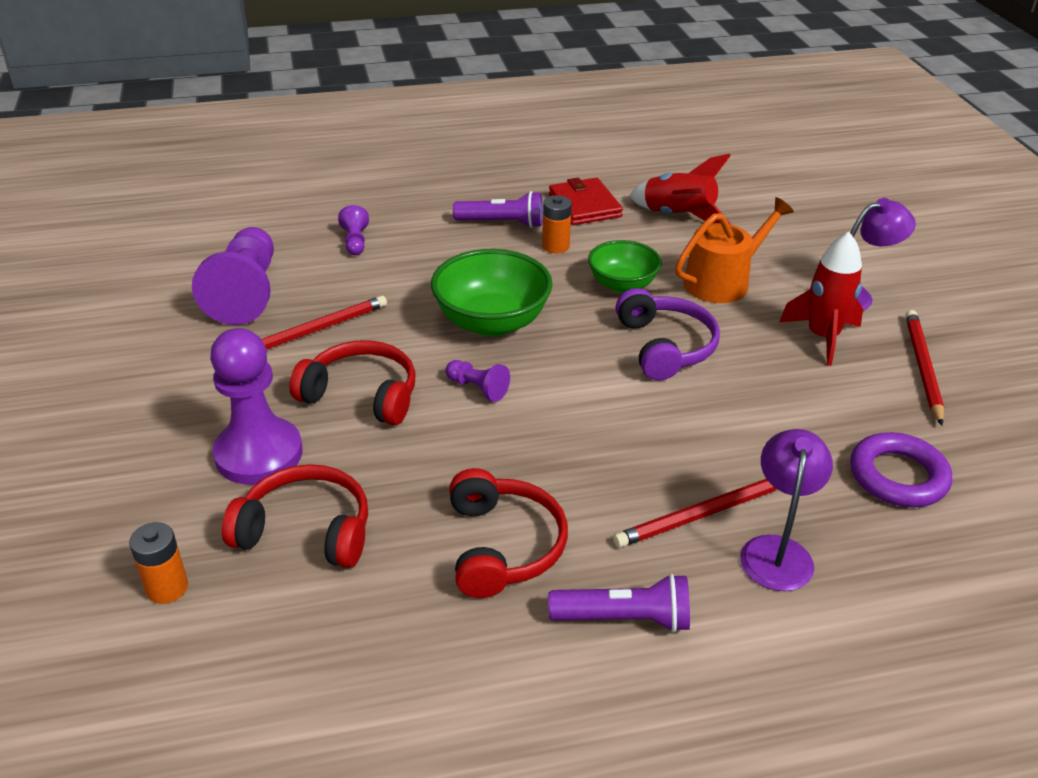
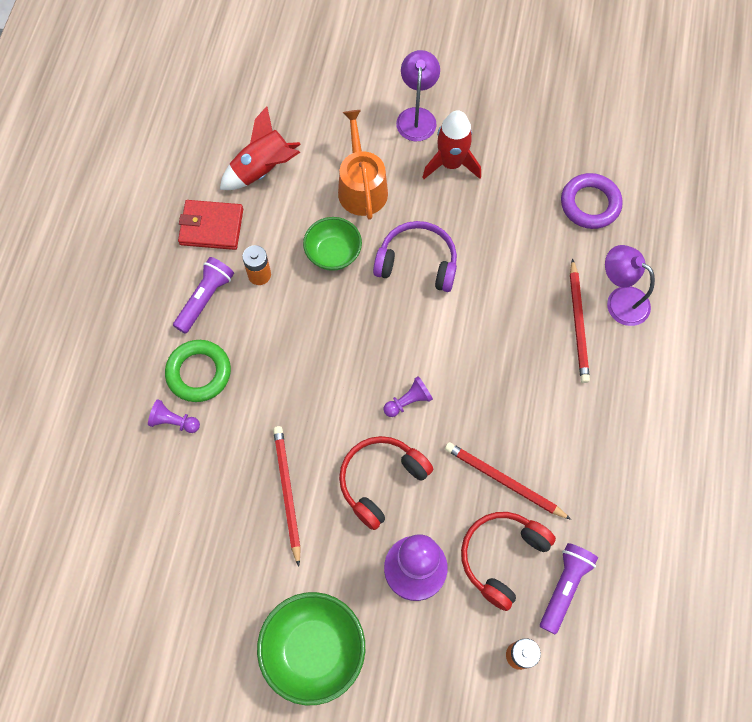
camera: 65 degrees left, 30 degrees up
(246, 293) = (208, 529): purple pawn -> none
(417, 241) = (199, 373): none -> green ring
(491, 322) = (336, 361): green bowl -> green bowl (313, 650)
(503, 546) = (560, 445): red headphones -> none
(624, 619) = (637, 404): purple flashlight -> purple flashlight (564, 587)
(922, 368) = (506, 128): red pencil -> red pencil (504, 481)

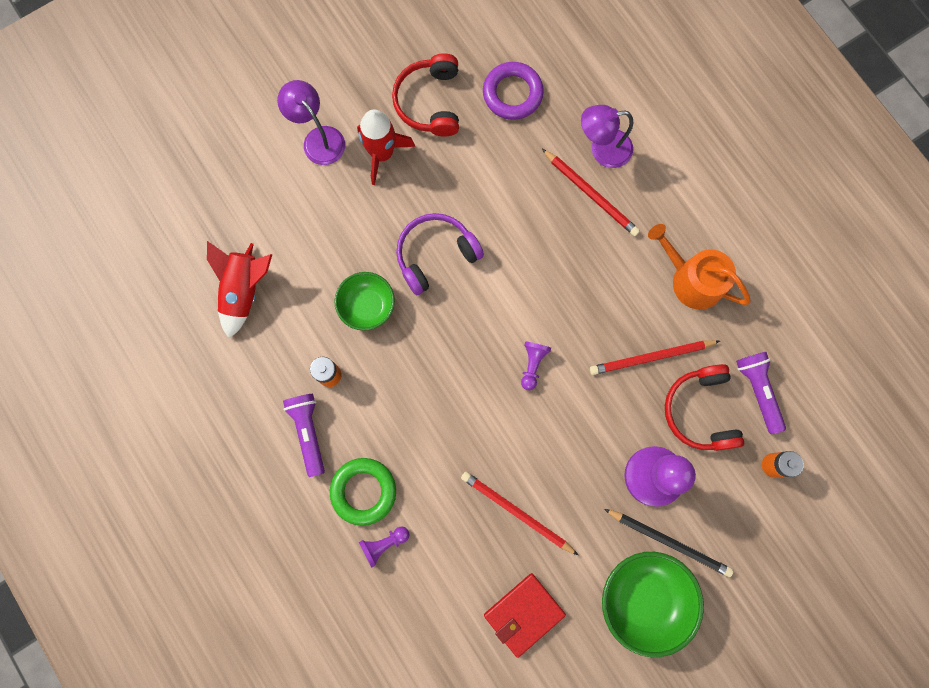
camera: 45 degrees left, 10 degrees up
(211, 227) = (253, 373): red wallet -> red wallet (524, 614)
(361, 187) = (334, 234): orange watering can -> orange watering can (692, 279)
(376, 629) = (669, 542): none -> black pencil
(381, 481) = (571, 439): red headphones -> red headphones (430, 102)

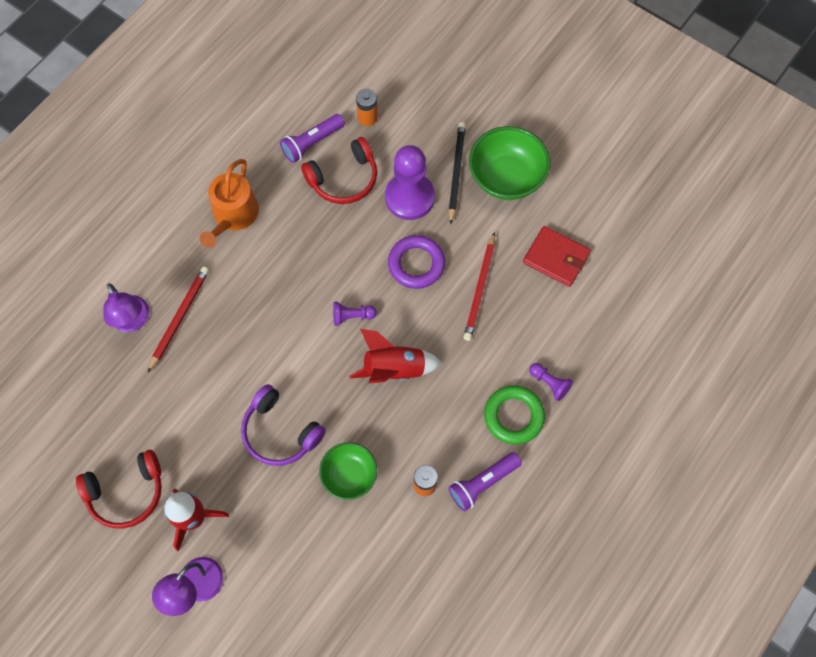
camera: 110 degrees left, 10 degrees down
(244, 290) = (374, 597): red rocket -> red rocket (394, 369)
(512, 93) = (97, 418): purple ring -> purple ring (416, 264)
(651, 357) = (312, 227): red pencil -> none

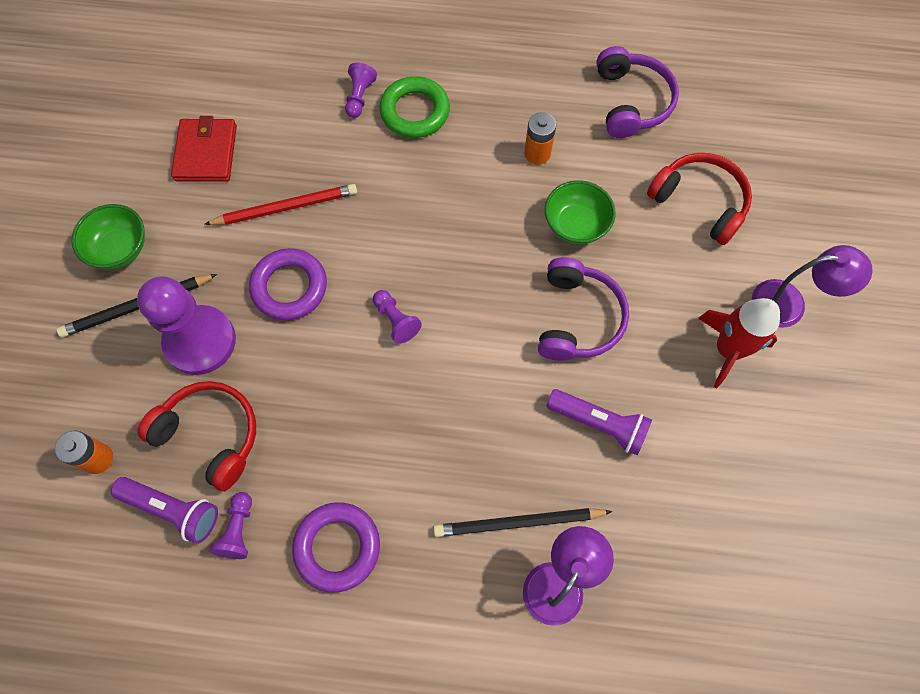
camera: 120 degrees left, 0 degrees up
(126, 492) = (756, 440): red headphones -> red headphones (699, 202)
(179, 318) = (518, 523): red pencil -> black pencil
(233, 215) = (337, 547): orange watering can -> purple ring
(278, 171) = (238, 530): none -> purple pawn
(394, 369) = (432, 244): red rocket -> none
(429, 589) = (631, 102): none -> purple headphones
(482, 483) = (501, 106): purple flashlight -> purple flashlight (599, 424)
(506, 178) = (120, 249): green bowl -> green bowl, size x0.64

